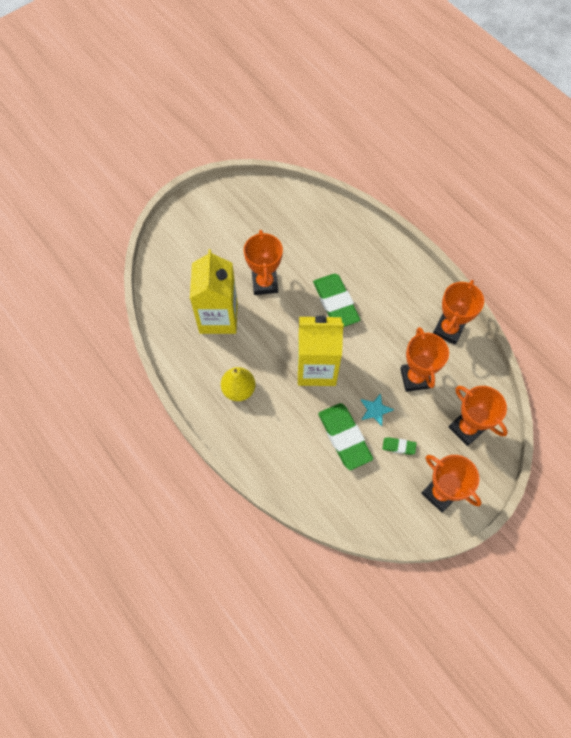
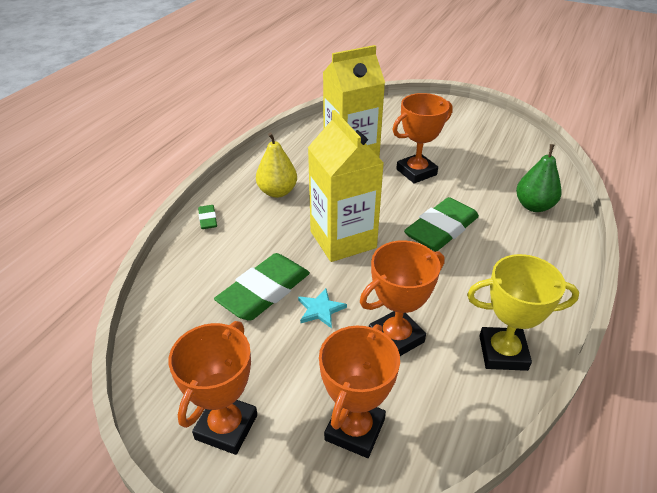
camera: 65 degrees right, 25 degrees down
(340, 235) = (534, 206): none -> green pear
(398, 446) = (279, 351): green eraser -> green eraser (208, 219)
(448, 330) = (503, 352): orange trophy -> yellow trophy

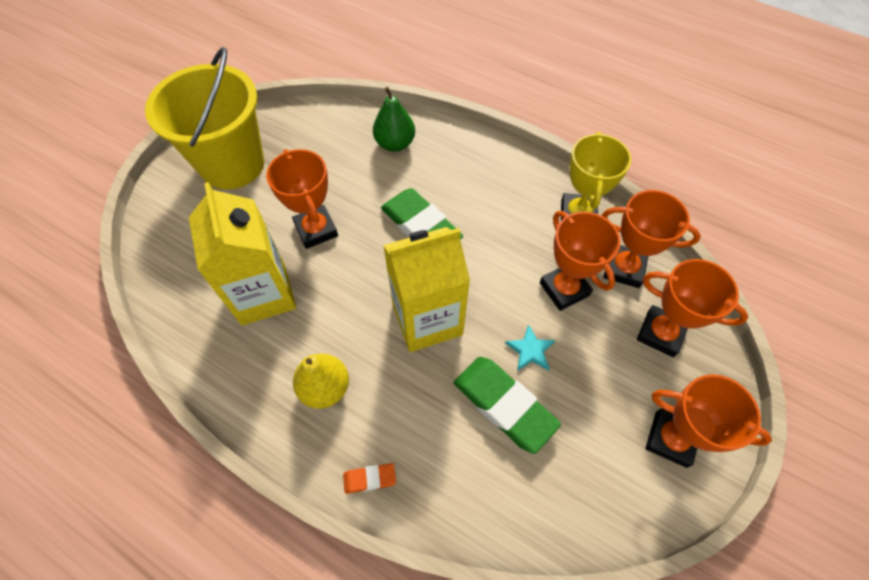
camera: 85 degrees left, 20 degrees up
(208, 219) = (369, 479): green eraser -> orange eraser
(438, 397) = (624, 268): none -> orange trophy
(464, 126) = (232, 164): none -> yellow bucket

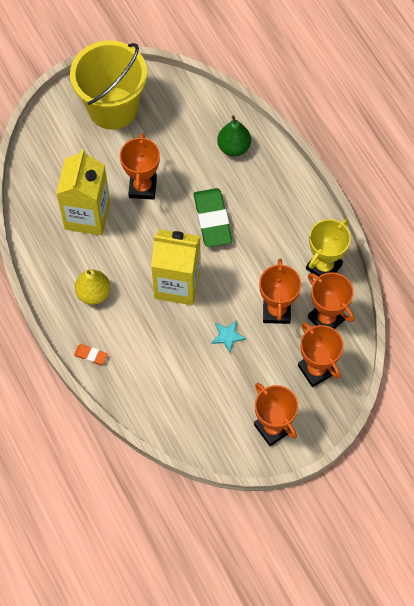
camera: 30 degrees right, 5 degrees up
(504, 405) = (190, 358): green eraser -> none

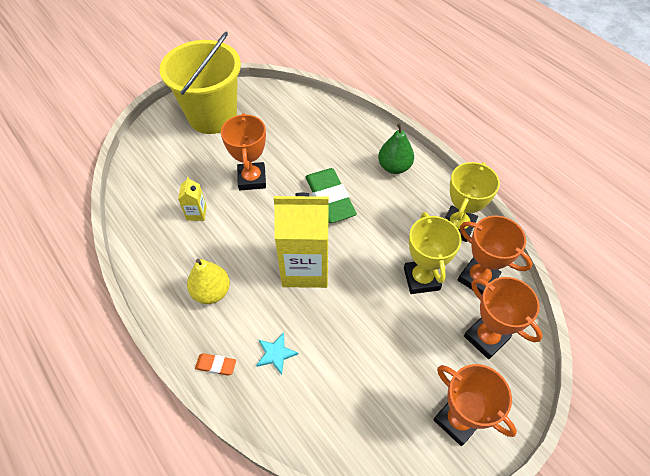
camera: 10 degrees left, 10 degrees down
(87, 215) = (196, 213): yellow carton -> yellow carton, size x0.43
(227, 336) = (374, 315): turquoise star -> turquoise star (276, 354)
(234, 147) = (336, 132): green pear -> green pear (394, 167)
(276, 311) = (421, 279): orange trophy -> yellow trophy

